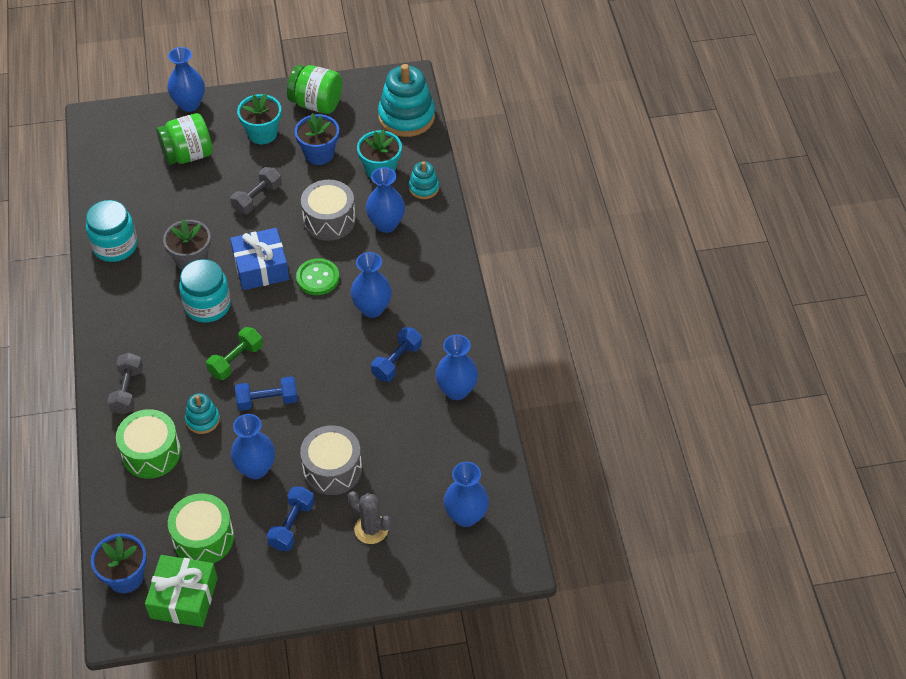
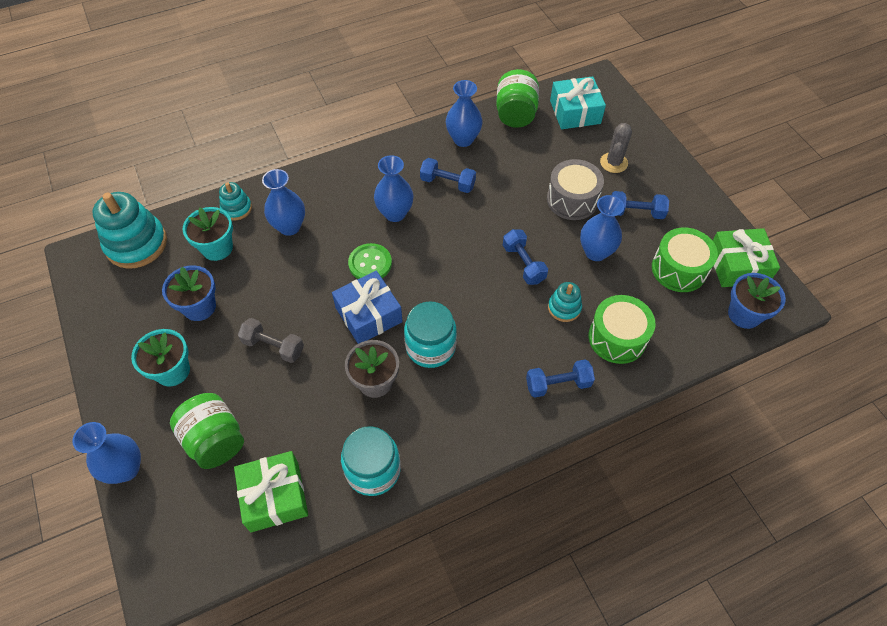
camera: 105 degrees left, 5 degrees up
(125, 185) = (275, 496): none -> green gift
(127, 390) = (558, 384): grey dumbbell -> blue dumbbell
(236, 360) = (489, 301): green dumbbell -> none
(316, 104) = (119, 330): green jar -> green jar (515, 114)
(329, 220) = (293, 273): grey drum -> none
(466, 516) = (575, 112): blue vase -> turquoise gift

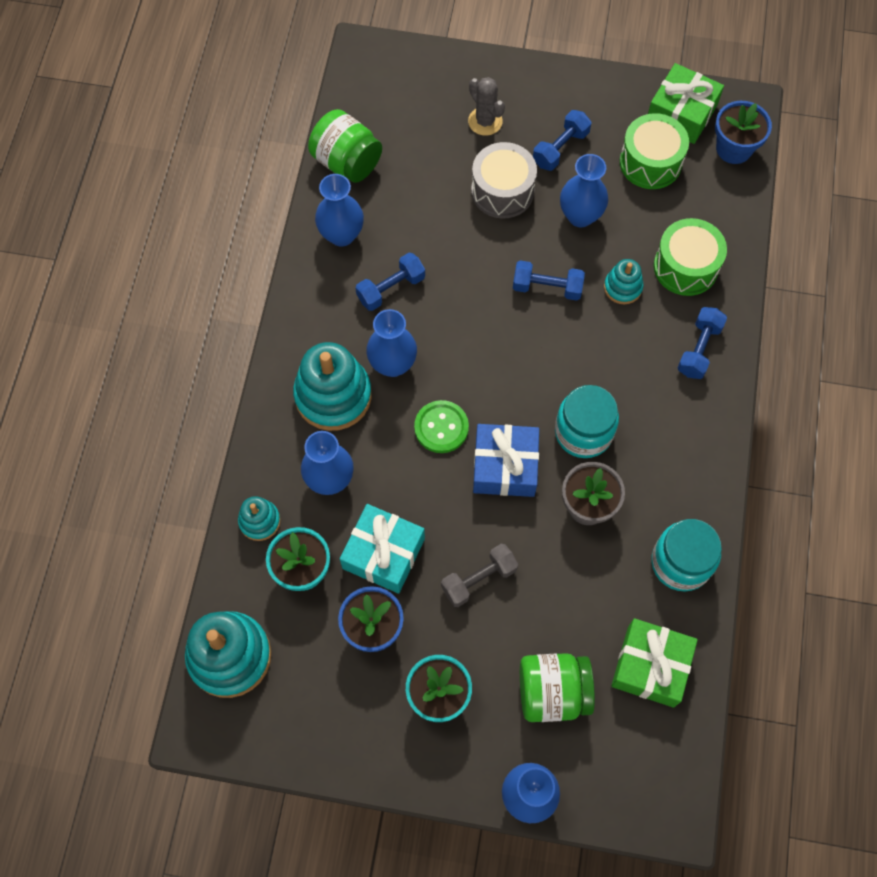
camera: 55 degrees left, 10 degrees up
(349, 196) = (333, 395): none -> turquoise stacking toy
(575, 112) = (390, 106): turquoise gift -> turquoise gift (383, 553)

